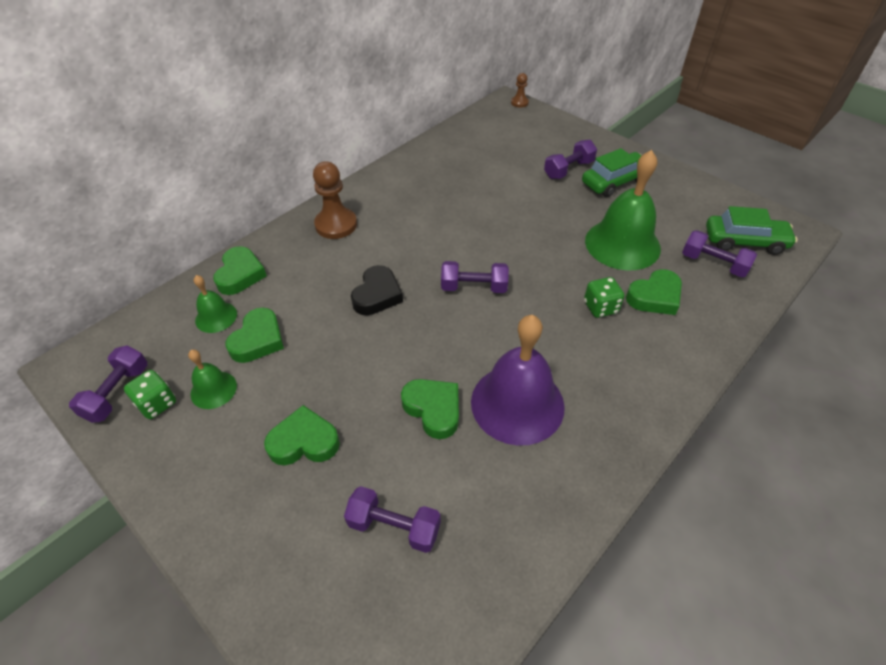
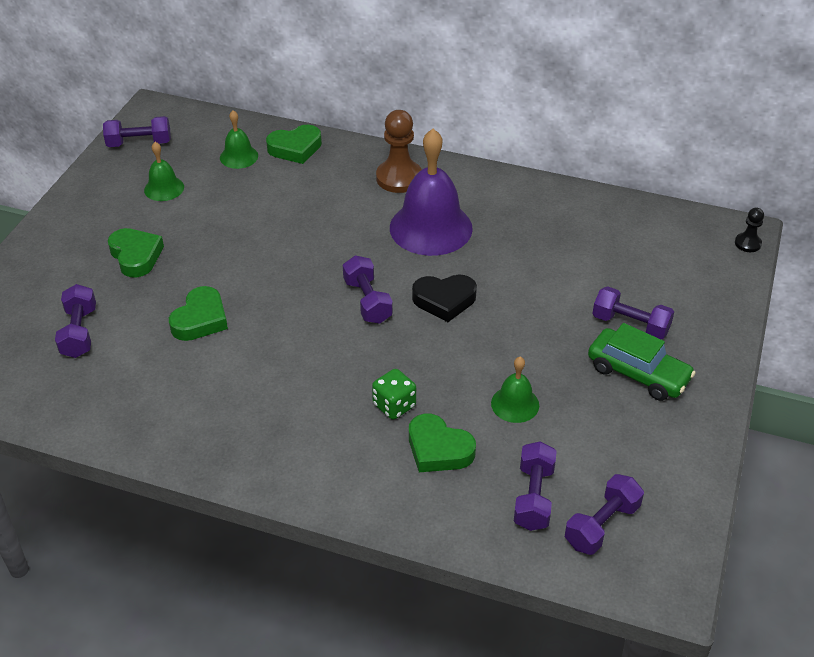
camera: 65 degrees right, 5 degrees down
(157, 403) = (138, 166): green dice -> none
(258, 340) = (226, 190): green heart -> none
(377, 295) = (318, 239): black heart -> black heart (444, 300)
(517, 403) = (232, 372): purple bell -> purple bell (431, 228)
(519, 102) = (747, 243): brown pawn -> black pawn
(622, 244) = (515, 404): green bell -> green bell, size x0.50
(744, 241) = (602, 525): green car -> purple dumbbell

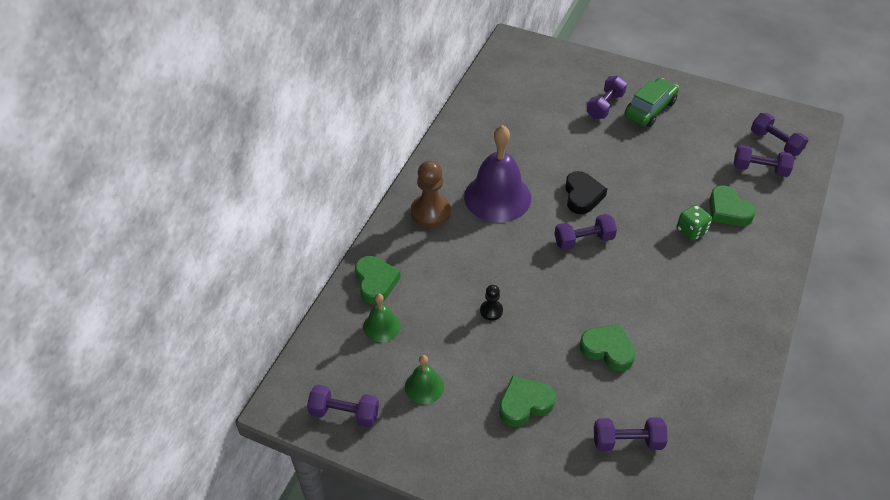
camera: 85 degrees left, 5 degrees up
(139, 143) = (344, 413): purple dumbbell -> purple dumbbell turned 75 degrees counterclockwise
(438, 449) = (728, 210): green heart -> green heart turned 105 degrees clockwise
(515, 404) = (683, 169): green bell -> none
(747, 243) = (525, 41): black pawn -> black pawn (491, 311)

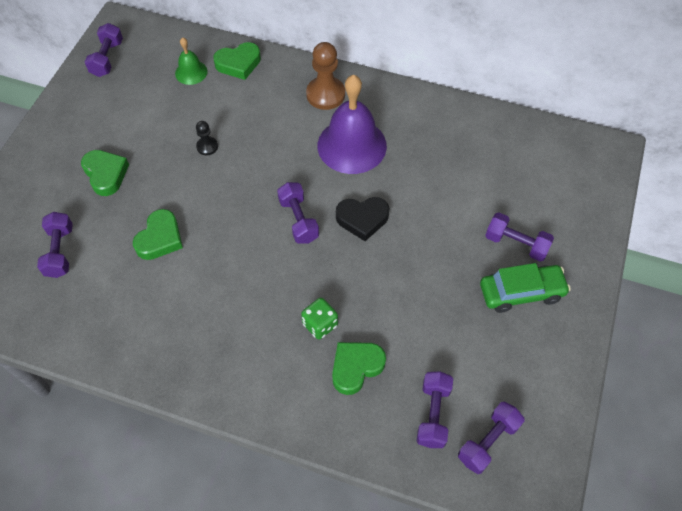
camera: 85 degrees right, 10 degrees up
(424, 386) = (128, 105): green bell -> none
(650, 109) = (521, 292): green car -> green car turned 45 degrees counterclockwise

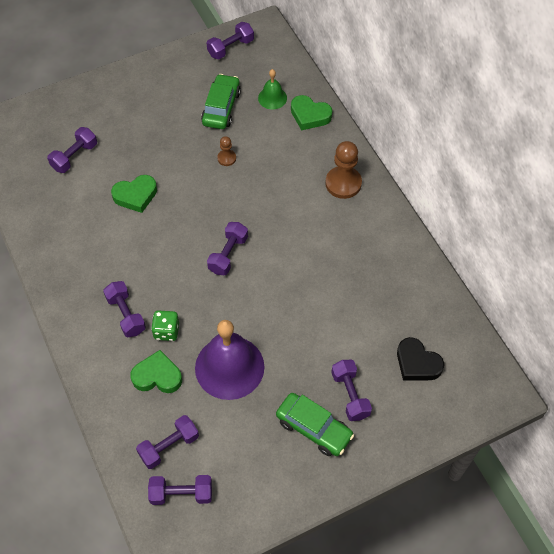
camera: 45 degrees right, 0 degrees up
(106, 174) = (148, 128): green heart -> none
(155, 111) = (221, 108): none -> green car
(207, 146) = (226, 158): black pawn -> brown pawn
(269, 342) = (126, 314): none -> purple dumbbell
(352, 145) = (319, 233): purple bell -> purple bell (229, 367)
(362, 219) = (268, 289): black heart -> black heart (417, 363)

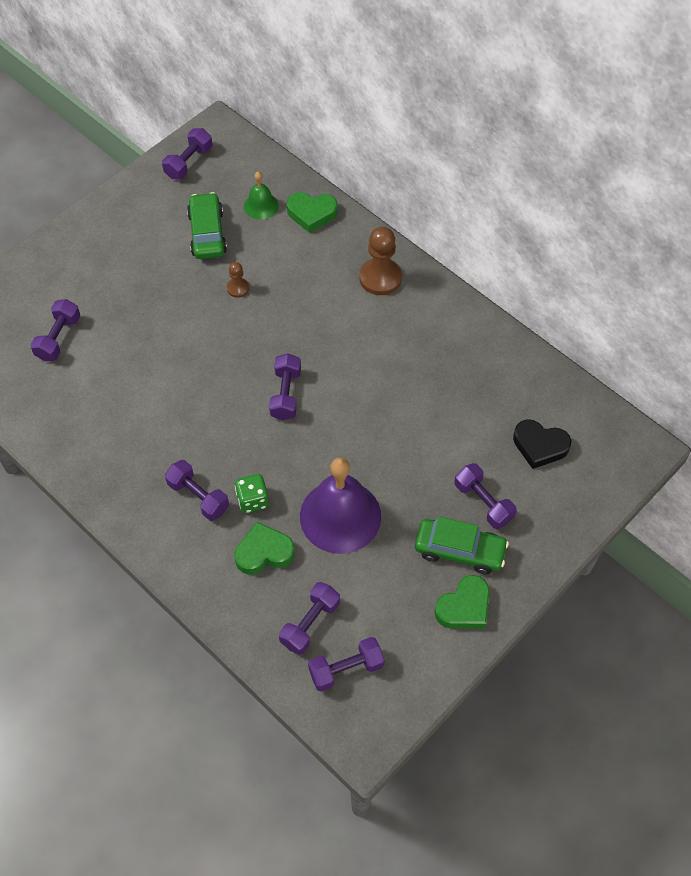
camera: 20 degrees left, 0 degrees up
(135, 195) = (151, 361): green heart -> green heart (464, 607)

